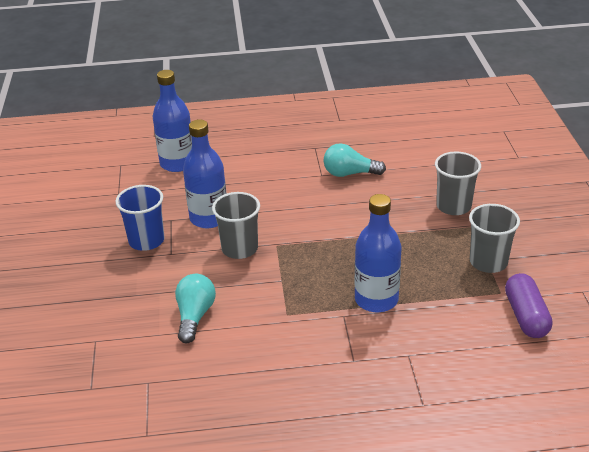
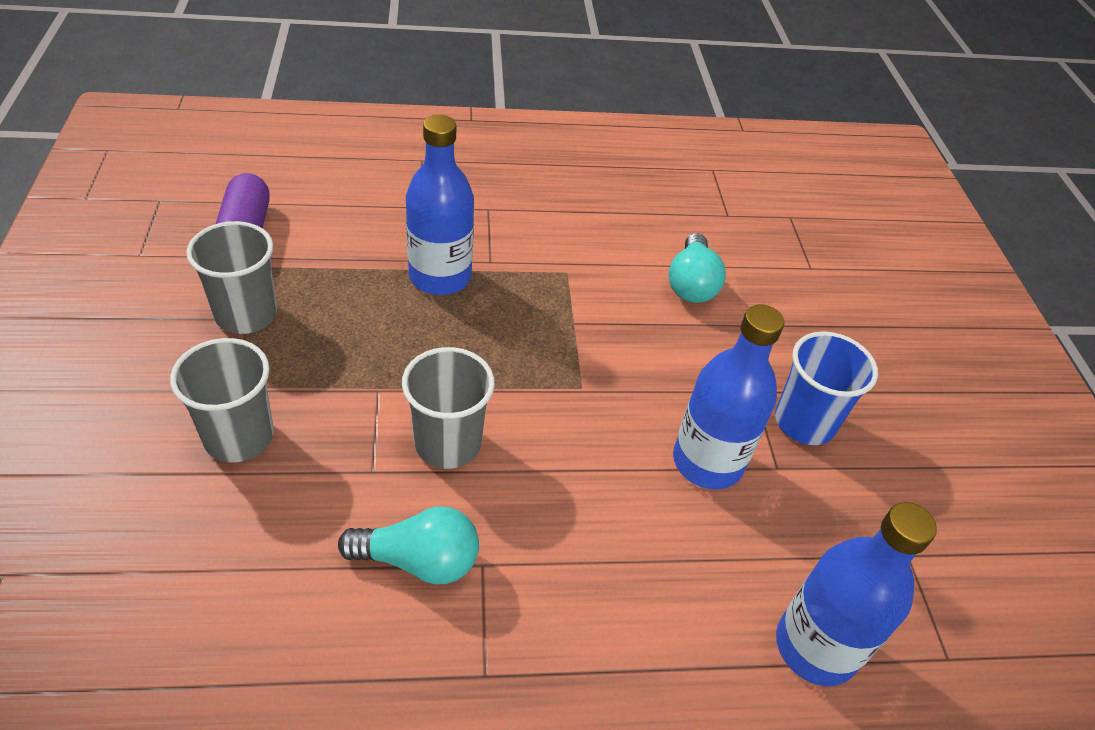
camera: 175 degrees right, 10 degrees up
(239, 248) = (642, 387): grey cup -> grey cup (448, 443)

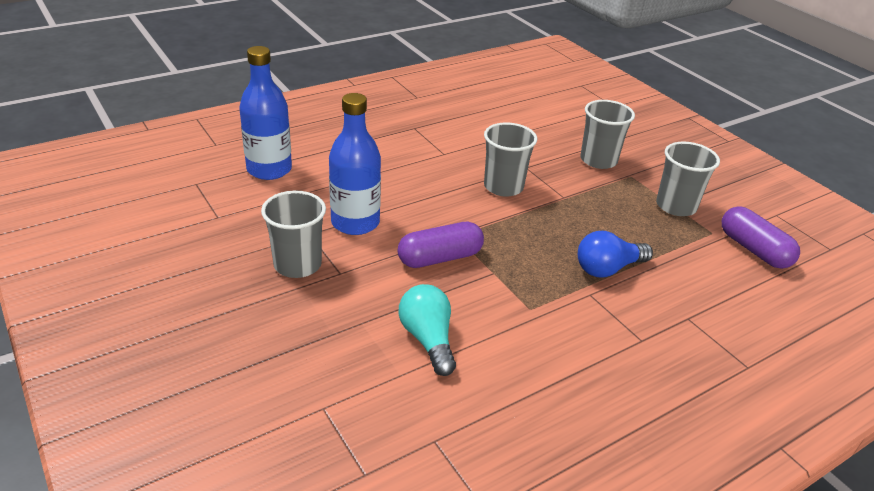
camera: 155 degrees right, 10 degrees down
(418, 560) = (472, 147): turquoise light bulb -> none
(440, 277) = (608, 268): blue bottle -> blue light bulb
(624, 364) = (440, 258): none -> purple capsule
(804, 422) = (297, 264): blue cup -> grey cup

